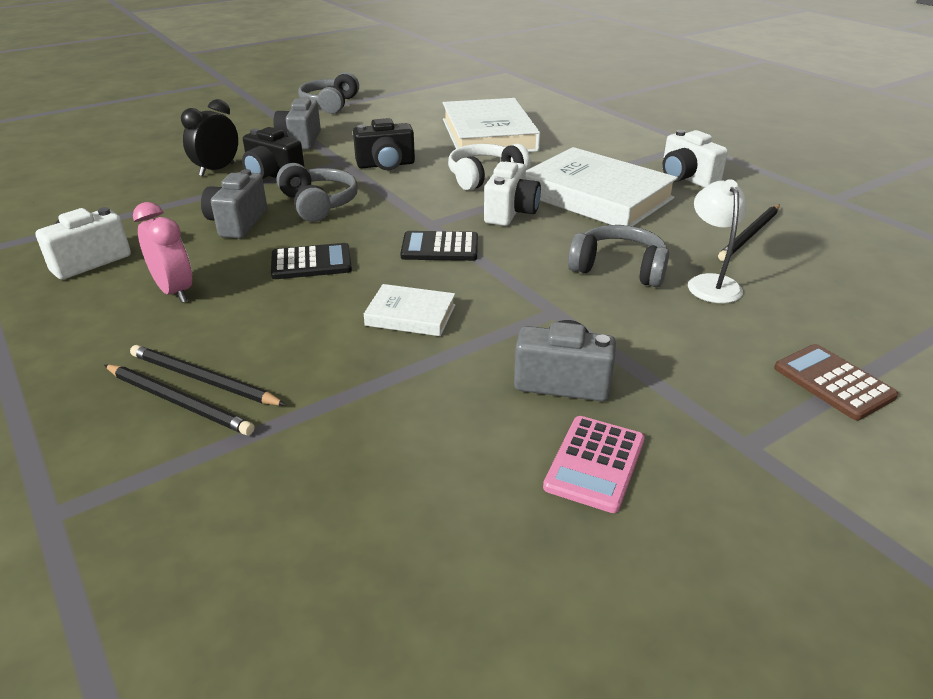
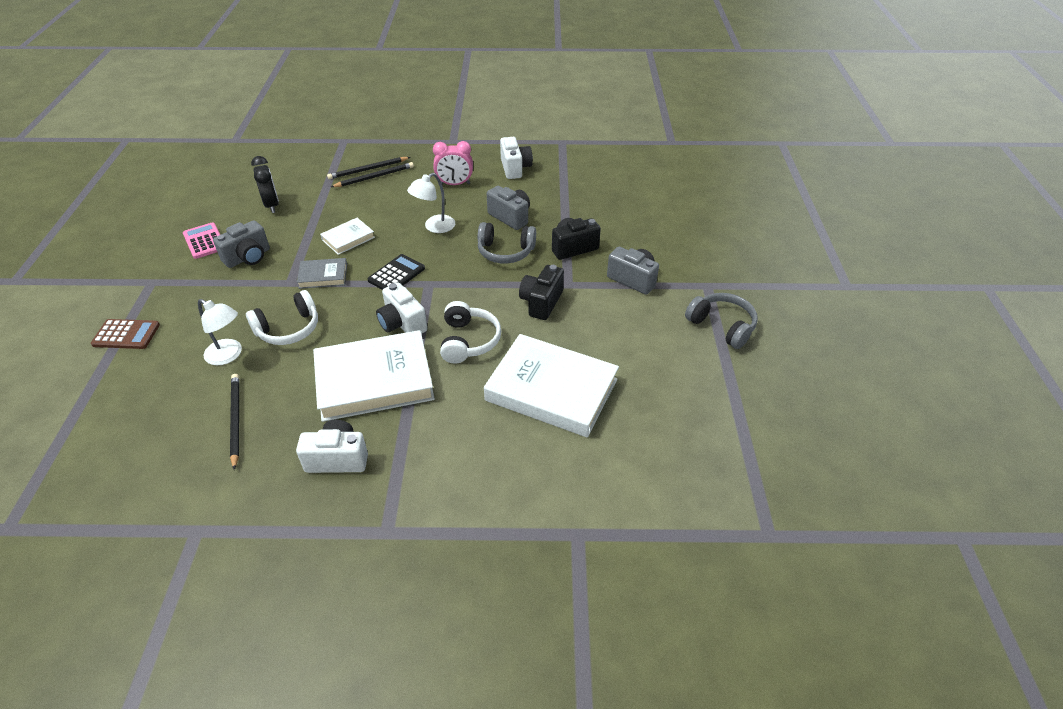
camera: 125 degrees right, 10 degrees up
(217, 170) = (605, 229): black clock -> black clock (272, 205)
(311, 263) = (434, 227): black calculator -> white lamp
(509, 293) = (323, 276): none -> grey book
(619, 269) = (288, 329): grey headphones -> white headphones

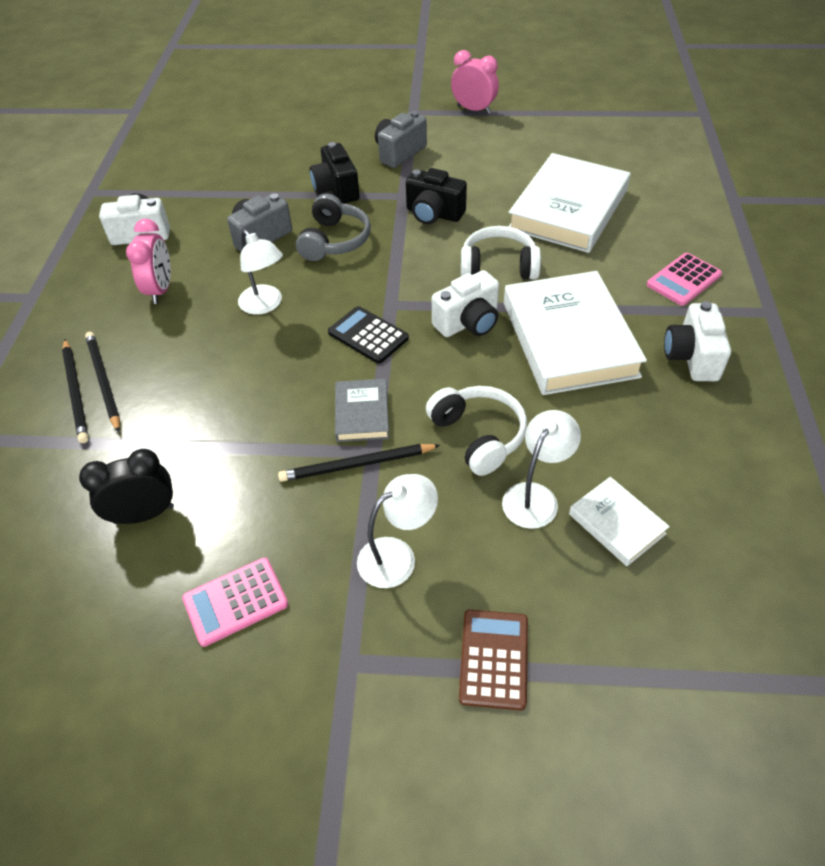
camera: 85 degrees left, 5 degrees up
(208, 296) = (397, 556): none -> white lamp
(235, 420) = (654, 463): black pencil -> black pencil (356, 465)
(248, 257) = (299, 520): grey camera -> none
(348, 238) = (272, 395): white book -> white book (616, 524)
(440, 467) = (683, 280): none -> pink calculator
(722, 326) = (473, 110): grey headphones -> pink clock

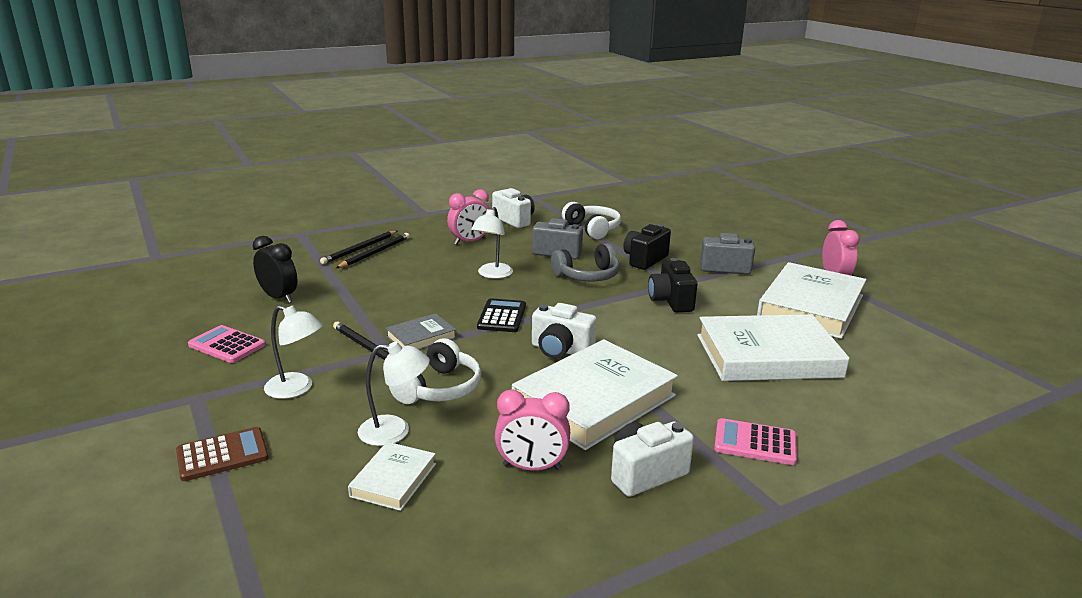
camera: 55 degrees right, 25 degrees down
(498, 266) = (644, 344): white headphones -> white headphones (592, 229)
(509, 146) = (811, 306): none -> white book
(647, 421) = (532, 467): none -> pink clock

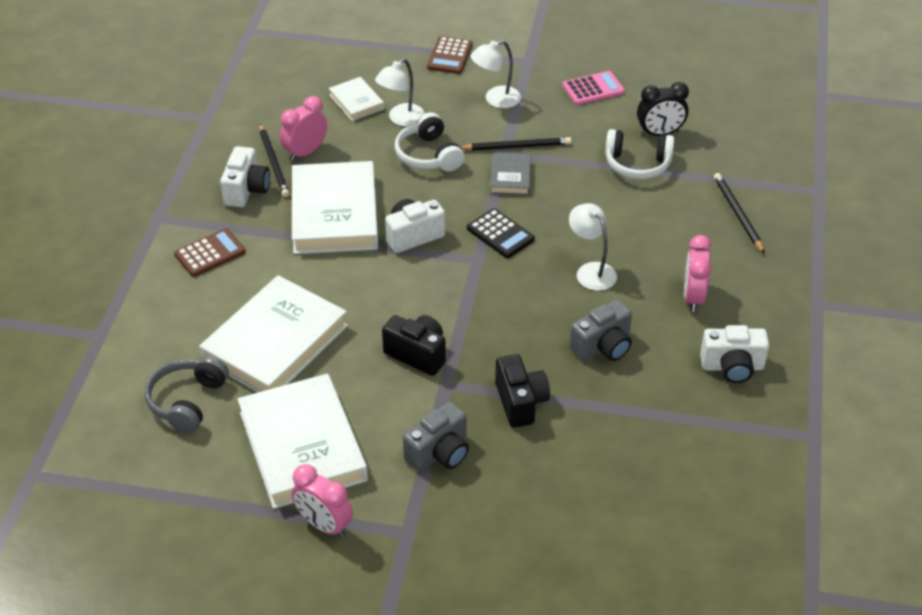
camera: 130 degrees right, 20 degrees up
(375, 253) = (718, 220): black pencil -> black pencil (273, 163)
(587, 276) = (525, 333): grey headphones -> grey headphones (187, 401)
(592, 229) = (645, 418): white headphones -> white headphones (637, 164)
(755, 443) = (210, 253): pink calculator -> brown calculator

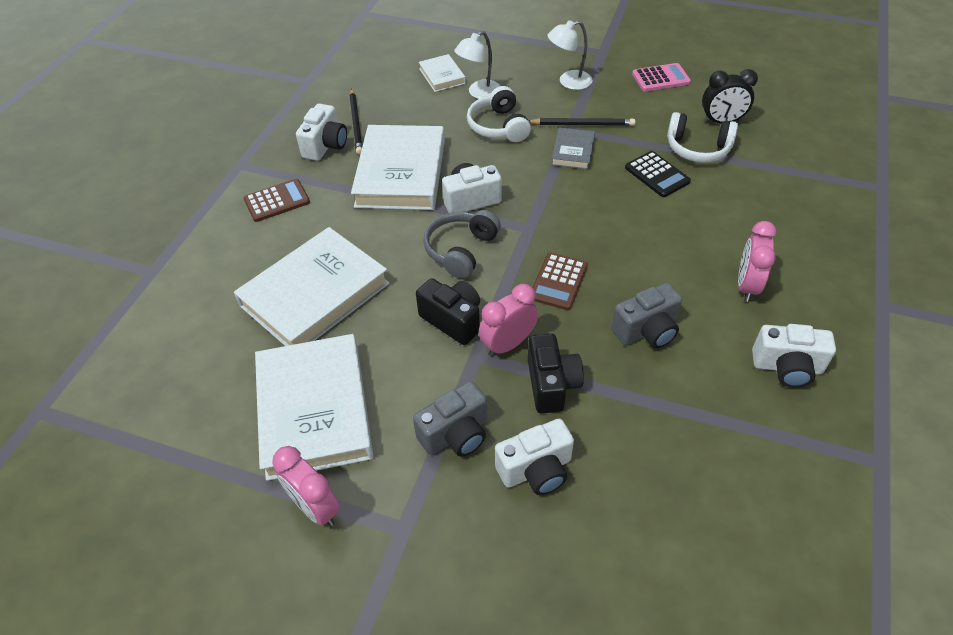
camera: 10 degrees right, 5 degrees up
(187, 401) = (213, 347): grey headphones -> grey headphones (461, 250)
(305, 152) = (387, 116): pink clock -> pink clock (508, 344)
(449, 56) = (532, 43): brown calculator -> brown calculator (558, 281)
(500, 234) = (555, 205): black calculator -> black calculator (657, 175)
(516, 474) = (536, 470): none -> white camera
(591, 271) = (642, 249): white lamp -> none
(737, 214) = (797, 203): black pencil -> none

